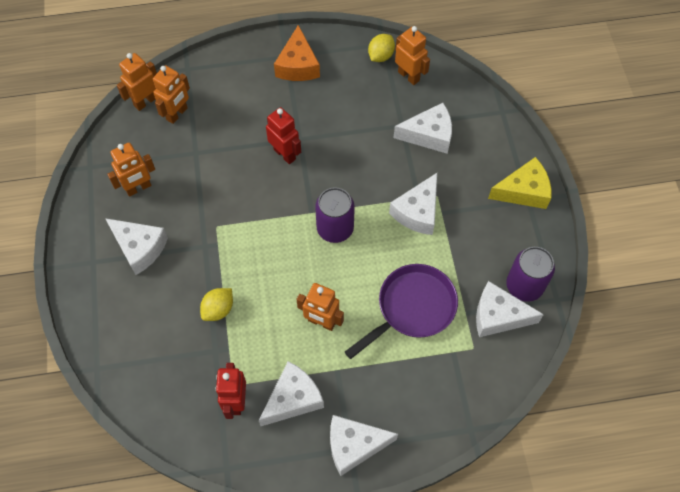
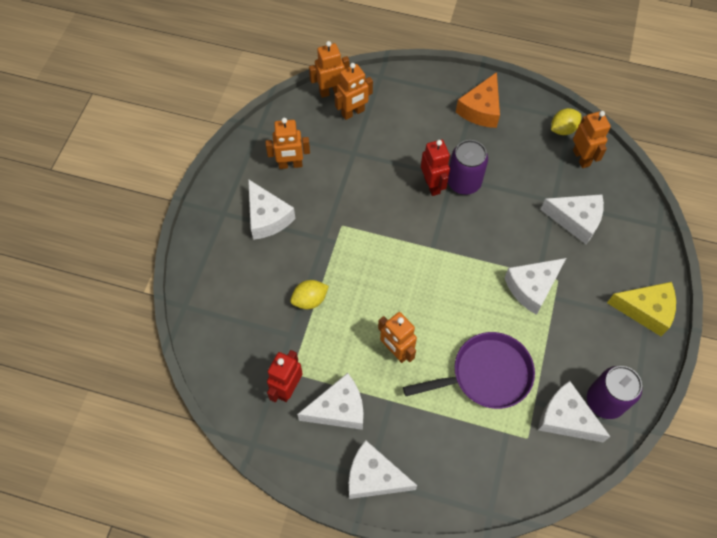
camera: 25 degrees right, 0 degrees up
(335, 228) = (447, 271): purple can -> purple can (464, 182)

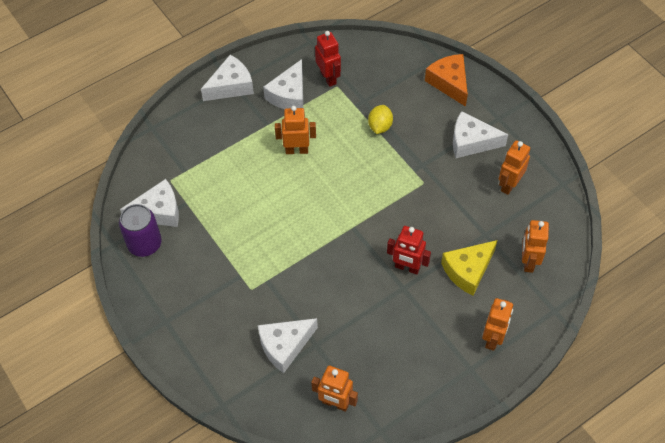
camera: 130 degrees right, 5 degrees down
(330, 91) = (565, 260): orange robot -> orange robot (493, 338)
(464, 182) = (390, 292): purple can -> none
(481, 109) = (452, 364): orange cheese -> orange cheese (449, 83)
(486, 375) = (230, 189): purple pan -> none
(532, 287) = (261, 267): white cheese -> none
(563, 129) = (376, 414): yellow lemon -> none
(645, 310) = (173, 328): yellow cheese -> yellow cheese (468, 271)

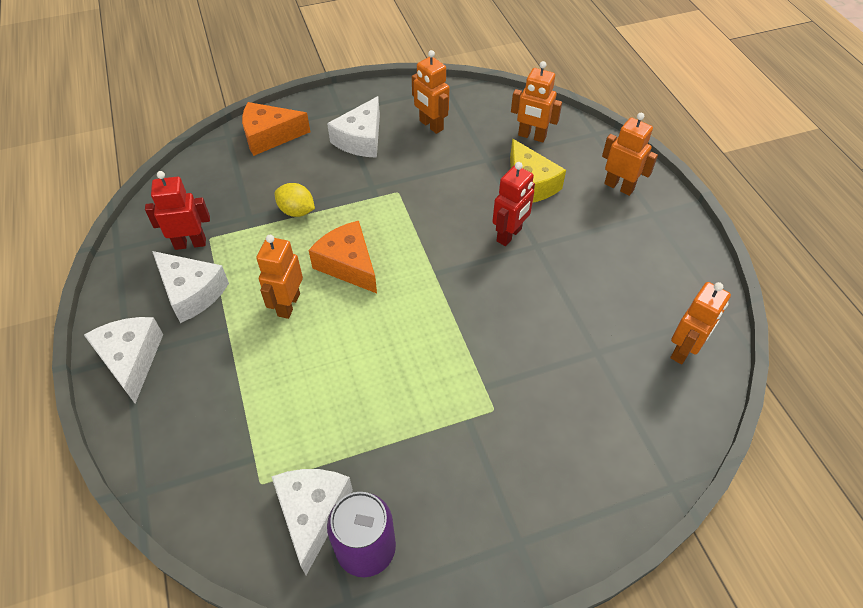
camera: 75 degrees left, 5 degrees down
(285, 346) = (592, 388): white cheese -> none
(342, 173) = (348, 264): none -> orange cheese

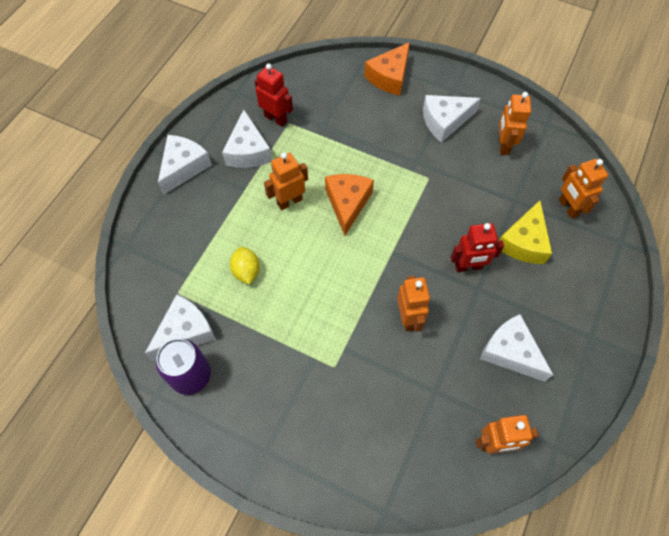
camera: 45 degrees right, 10 degrees up
(269, 136) = (389, 77): orange cheese -> orange cheese turned 90 degrees counterclockwise
(297, 211) = (354, 143): yellow lemon -> yellow lemon (246, 271)
(614, 272) = (510, 352): none -> white cheese
(619, 186) = (590, 296): orange robot -> orange robot (408, 318)

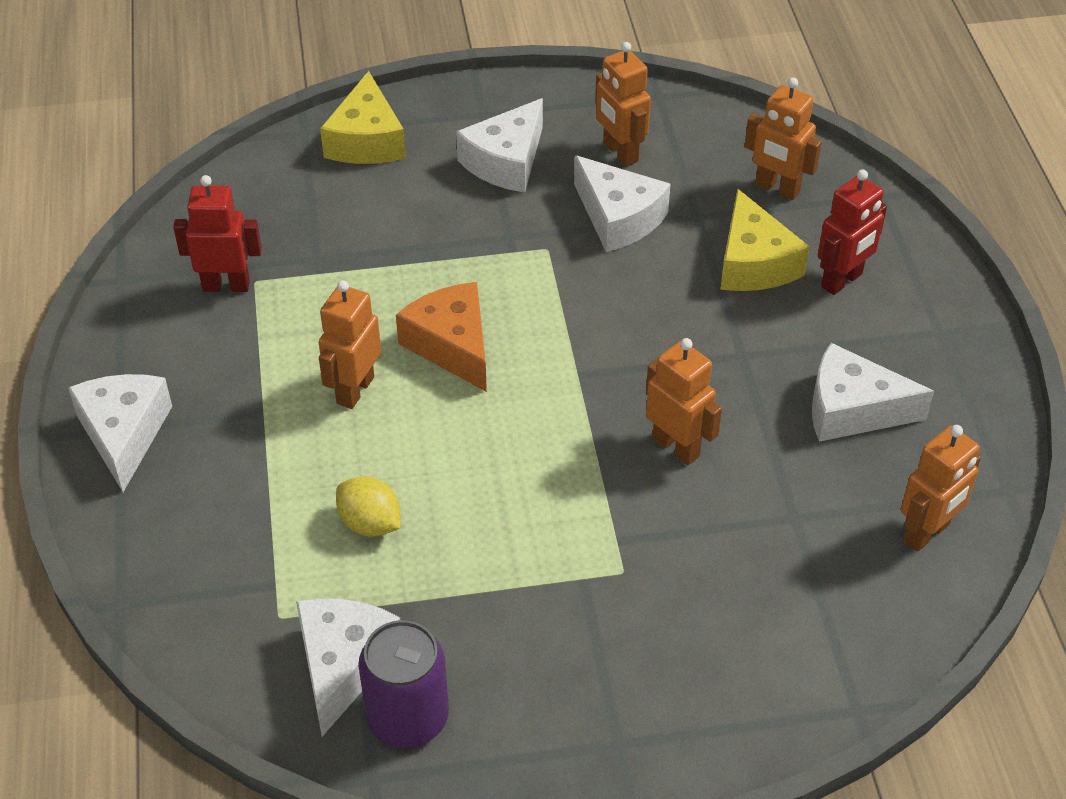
camera: 35 degrees left, 15 degrees down
(248, 151) = (219, 354): white cheese -> white cheese (618, 218)
(389, 77) = (366, 140): orange cheese -> yellow cheese
(468, 267) = (704, 334): red robot -> red robot (842, 281)

